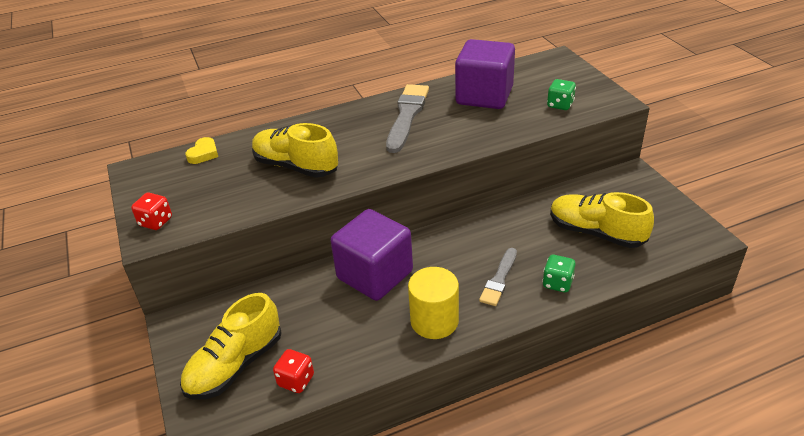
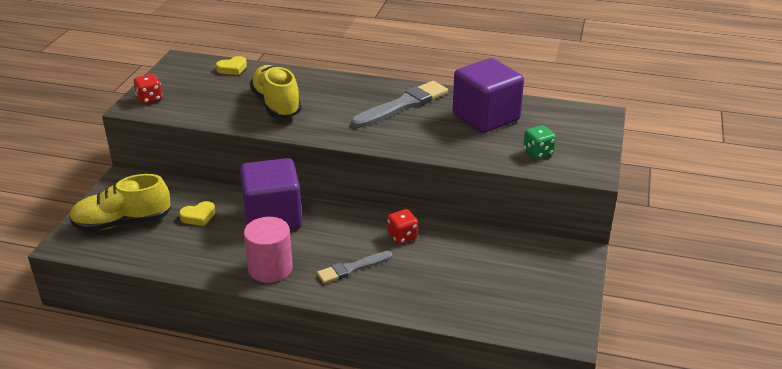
camera: 35 degrees right, 5 degrees down
(296, 380) = (143, 252): red dice -> red dice (402, 236)
(305, 314) = (198, 216): none -> yellow heart
(434, 321) = (270, 268): yellow cylinder -> pink cylinder
(557, 283) = (391, 295): green dice -> none
(596, 232) = (475, 279): yellow shoe -> none

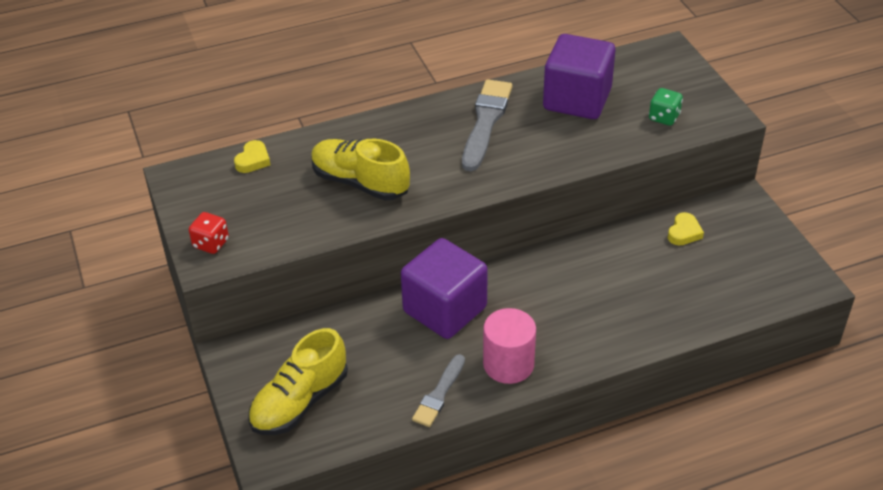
camera: 35 degrees left, 10 degrees up
(198, 216) = (370, 350): yellow heart -> yellow heart (684, 232)
(352, 268) = (580, 321): grey brush -> grey brush (439, 394)
(402, 236) = (586, 263): red dice -> none

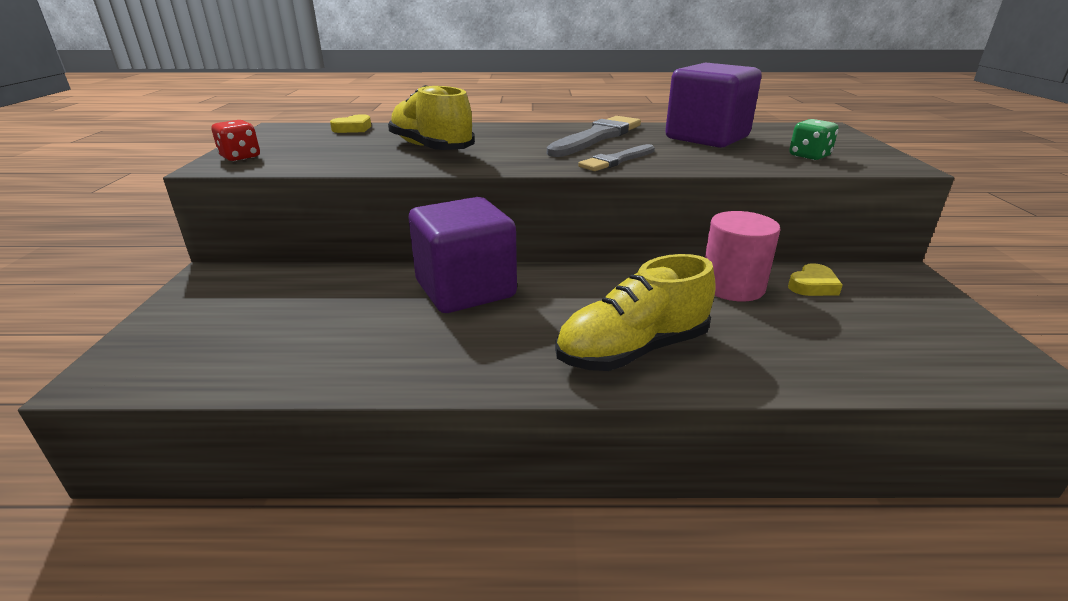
camera: 20 degrees right, 15 degrees down
(300, 401) = (216, 329): yellow shoe -> yellow shoe (633, 350)
(439, 394) = (381, 364): grey brush -> grey brush (616, 160)
(508, 364) = (499, 356): pink cylinder -> pink cylinder (732, 286)

